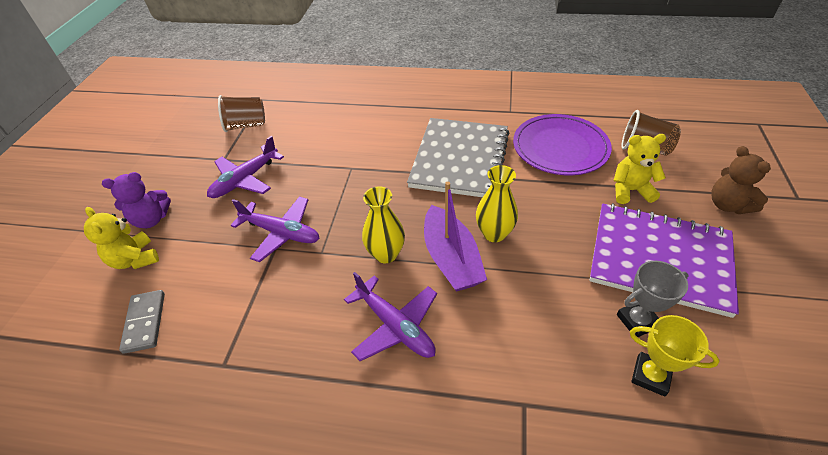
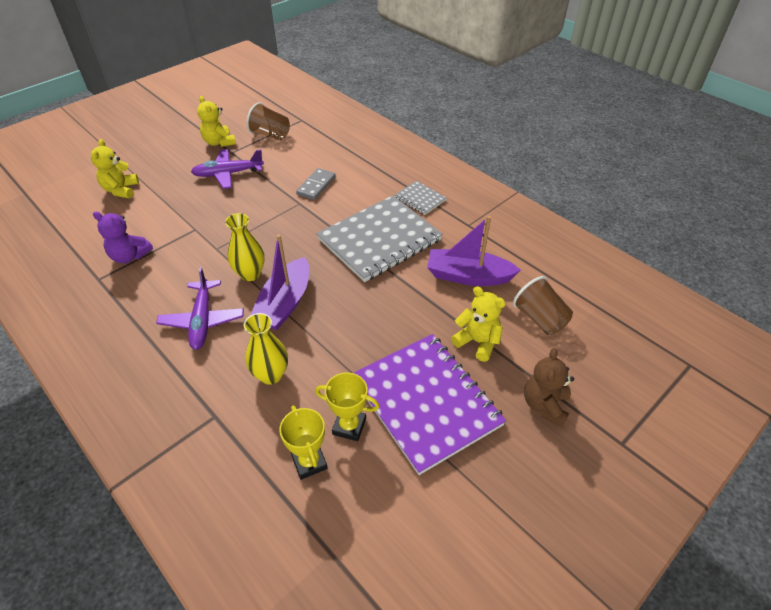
camera: 35 degrees right, 0 degrees up
(145, 322) = (89, 230): grey domino -> grey domino (316, 186)
(151, 219) = (153, 170): purple teddy bear -> purple teddy bear (130, 256)
(198, 157) = (219, 142): none -> yellow teddy bear
(281, 233) = (209, 222): purple plane -> none
(449, 111) = (420, 199): none -> grey notebook
(494, 233) = (333, 306): yellow vase -> yellow vase (271, 375)
(560, 148) = (468, 276): purple plate -> purple boat
(637, 321) = (349, 426): grey trophy -> yellow trophy

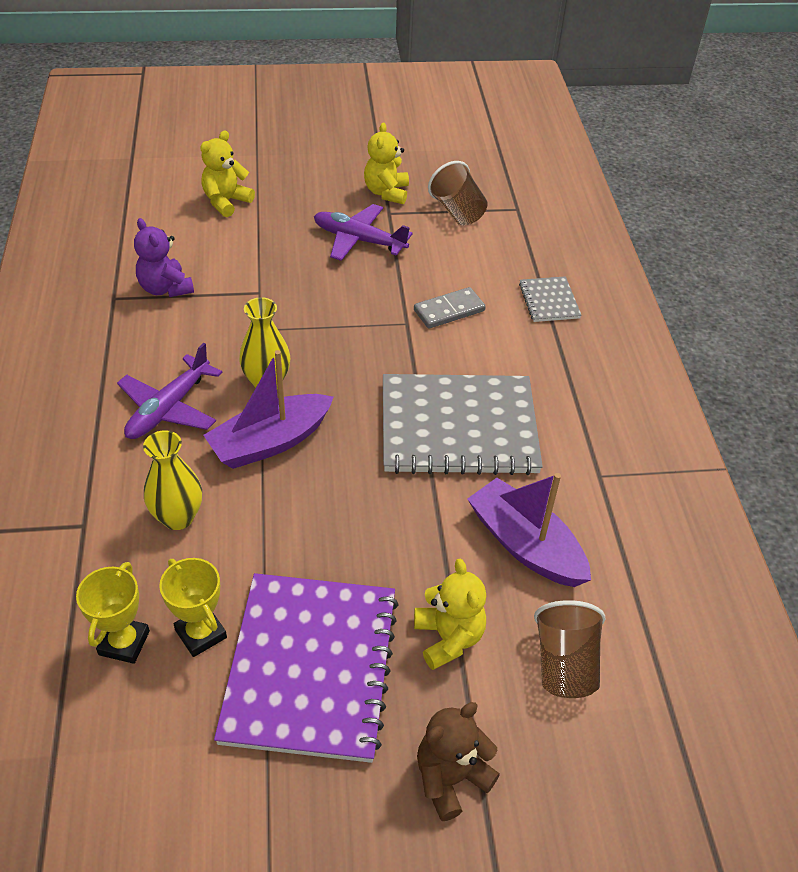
camera: 35 degrees right, 0 degrees up
(420, 199) = (568, 401): grey notebook -> grey notebook (549, 301)

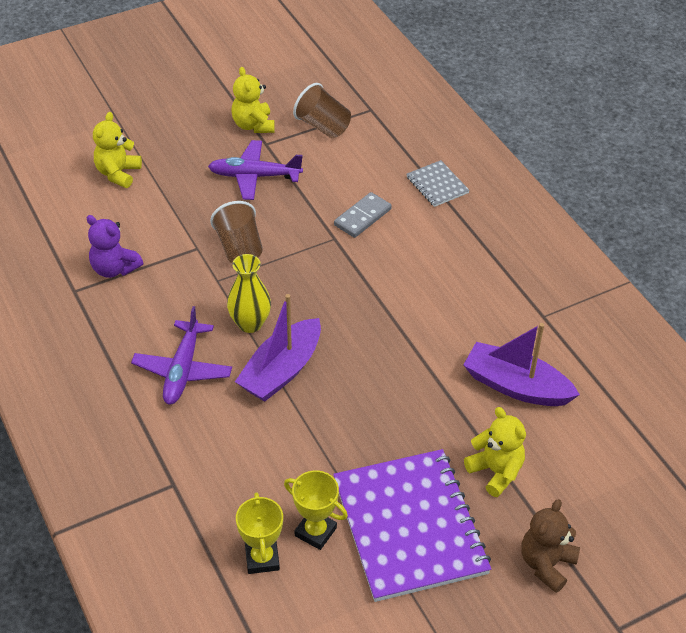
camera: 20 degrees left, 0 degrees up
(178, 517) = (245, 453): yellow vase -> none
(458, 427) = (421, 312): grey notebook -> none
(564, 664) = (584, 461): brown cup -> brown cup (239, 248)

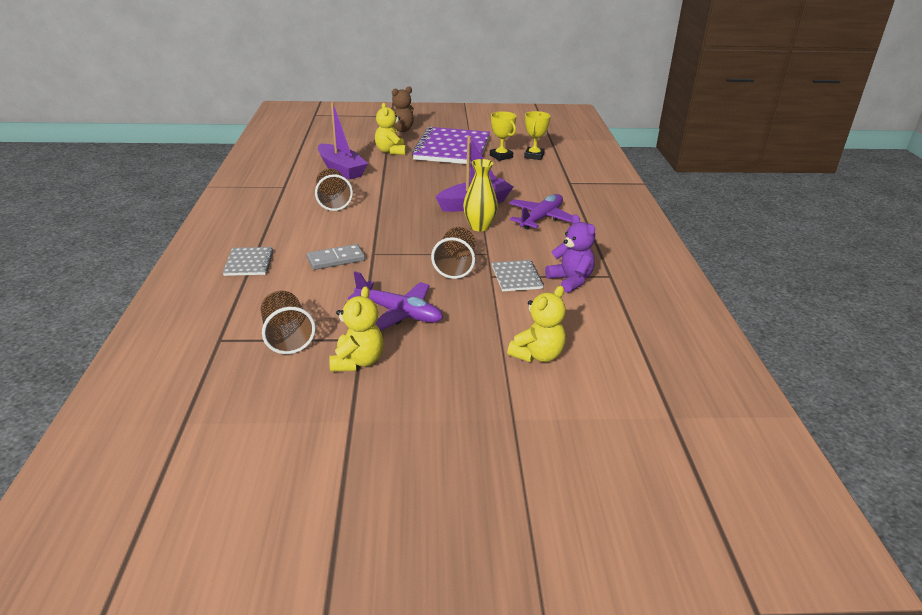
camera: 155 degrees left, 15 degrees down
(171, 255) = (516, 277): none -> grey notebook
(453, 306) = (333, 202): none -> brown cup

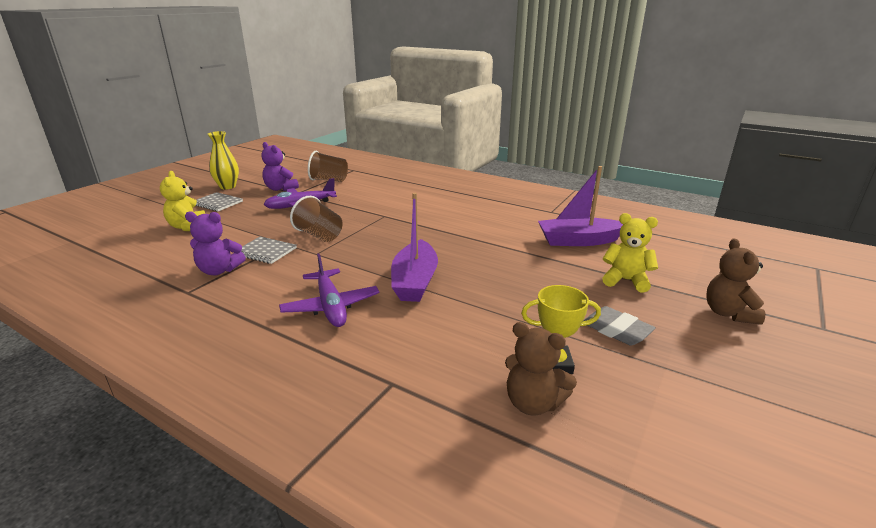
camera: 125 degrees right, 5 degrees down
(249, 263) = (425, 184): grey notebook -> grey notebook (217, 203)
(333, 202) = (495, 221): brown cup -> none
(336, 259) = (393, 204): grey domino -> none
(357, 361) = (280, 189): yellow teddy bear -> purple teddy bear
(452, 148) = (616, 330): purple notebook -> grey eraser
(479, 227) = (364, 266): yellow vase -> yellow vase (227, 186)
(534, 156) = (533, 403): yellow trophy -> brown teddy bear

